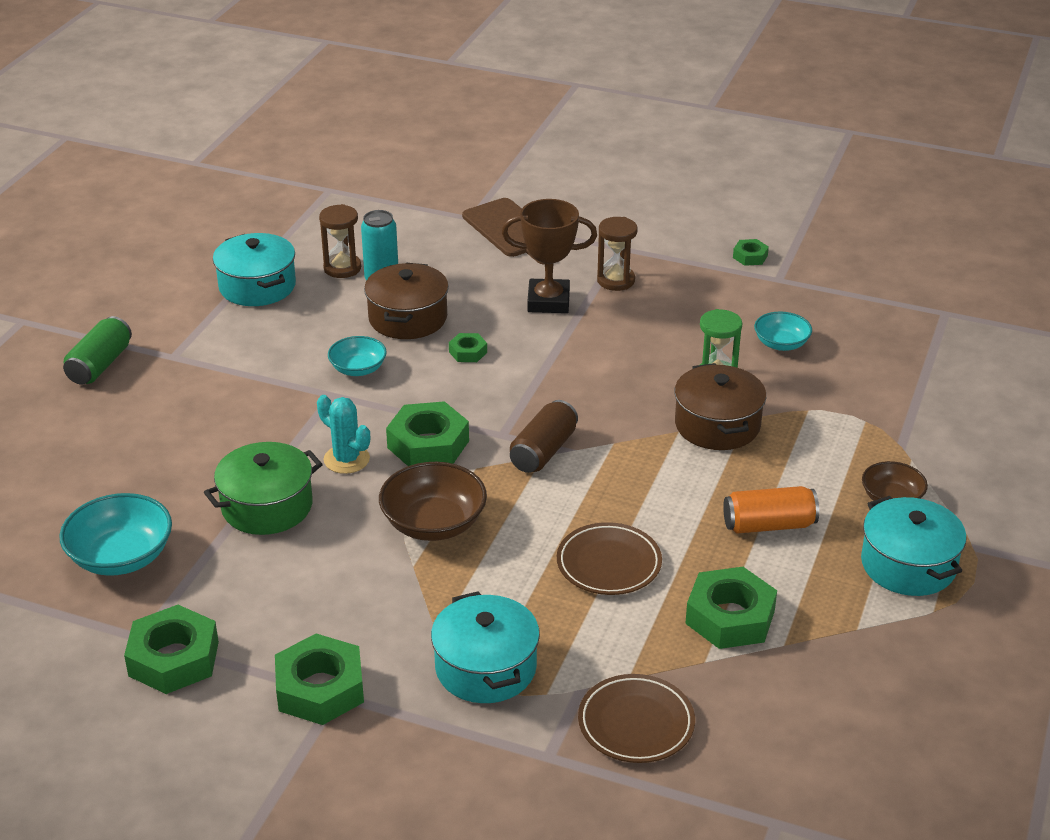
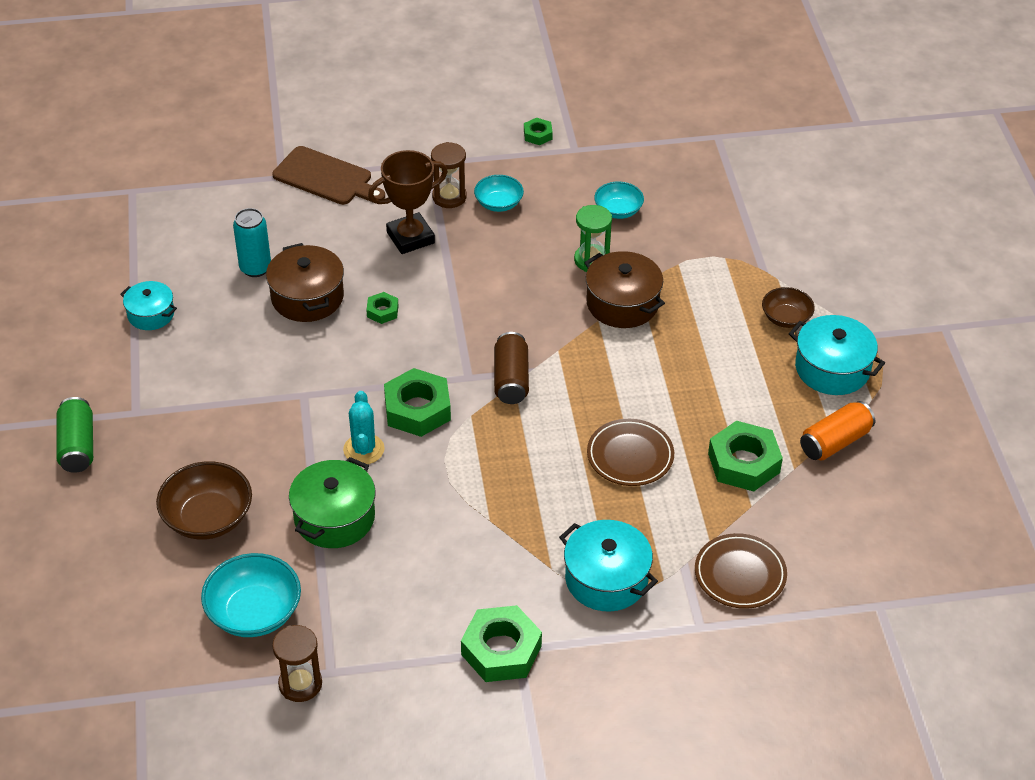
camera: 30 degrees left, 10 degrees up
(174, 659) = (371, 677): green nut -> none
(257, 286) = (151, 314): turquoise pot -> turquoise pot, size x0.64
(342, 268) = (211, 268): brown hourglass -> brown hourglass (300, 684)
(346, 459) = (364, 449): turquoise cactus -> turquoise cactus turned 75 degrees clockwise
(358, 369) = (305, 362): turquoise bowl -> turquoise bowl (498, 203)
(433, 523) = (476, 477): brown bowl -> brown bowl (208, 518)
(769, 525) = (718, 375): orange can -> orange can (835, 442)

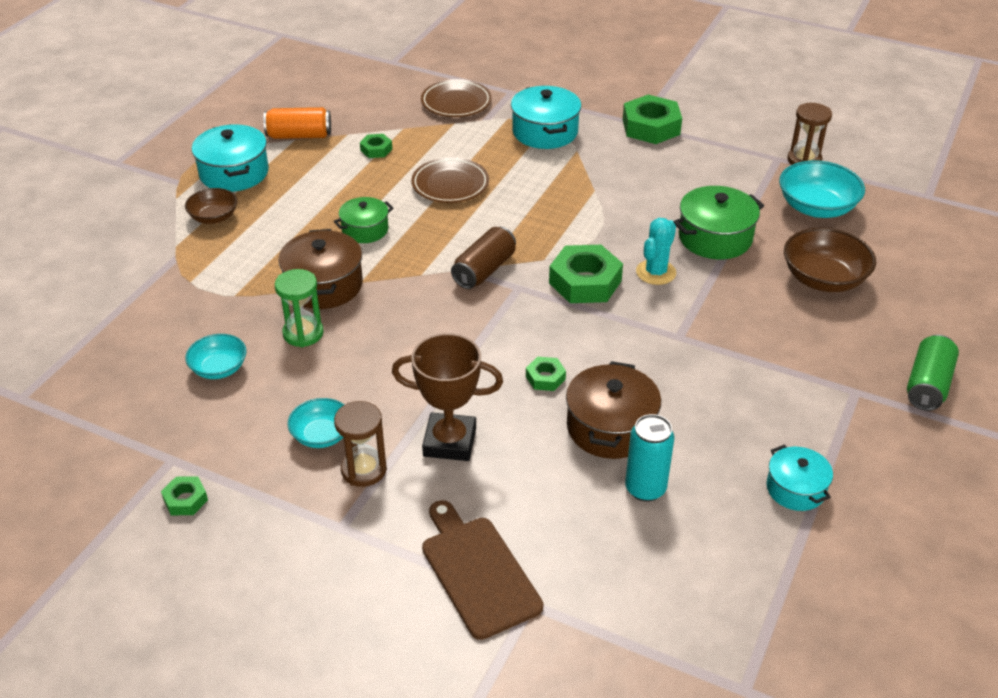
camera: 145 degrees left, 5 degrees down
(649, 368) = (365, 230): none -> green pot
(743, 463) = (376, 150): green nut -> green nut, size x0.50

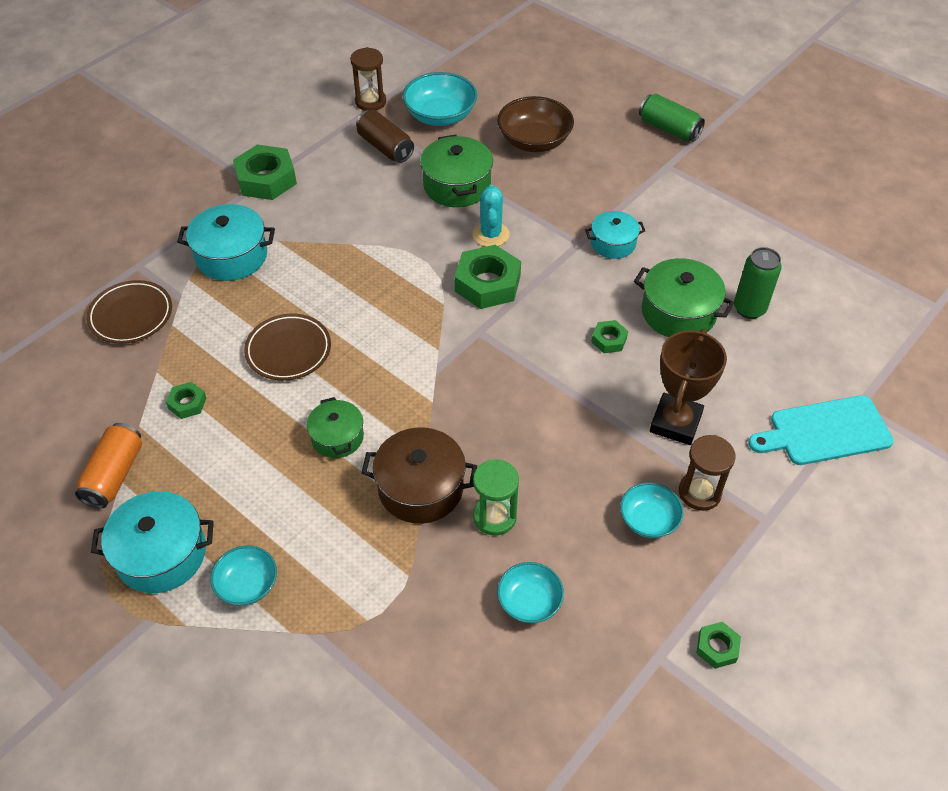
camera: 75 degrees left, 10 degrees up
(214, 217) = (247, 585): brown bowl -> turquoise bowl
(478, 572) = (825, 431): brown cutting board -> turquoise cutting board
(484, 270) = (444, 351): brown can -> brown can (385, 147)
(610, 427) = (678, 312): brown pot -> green pot
(645, 489) = (749, 309): turquoise can -> green can
(656, 272) = (491, 234): turquoise cactus -> turquoise cactus turned 45 degrees clockwise
(795, 489) = (761, 227): turquoise pot -> turquoise pot (613, 243)

